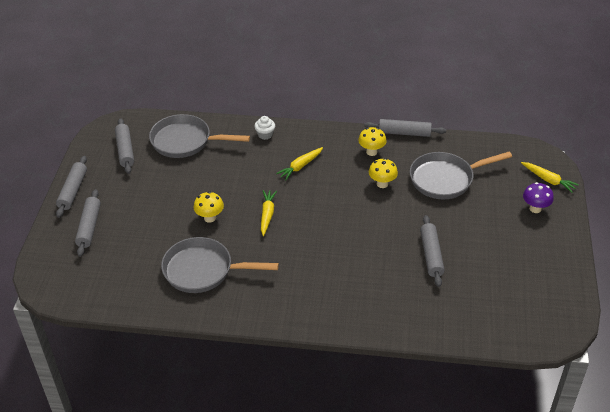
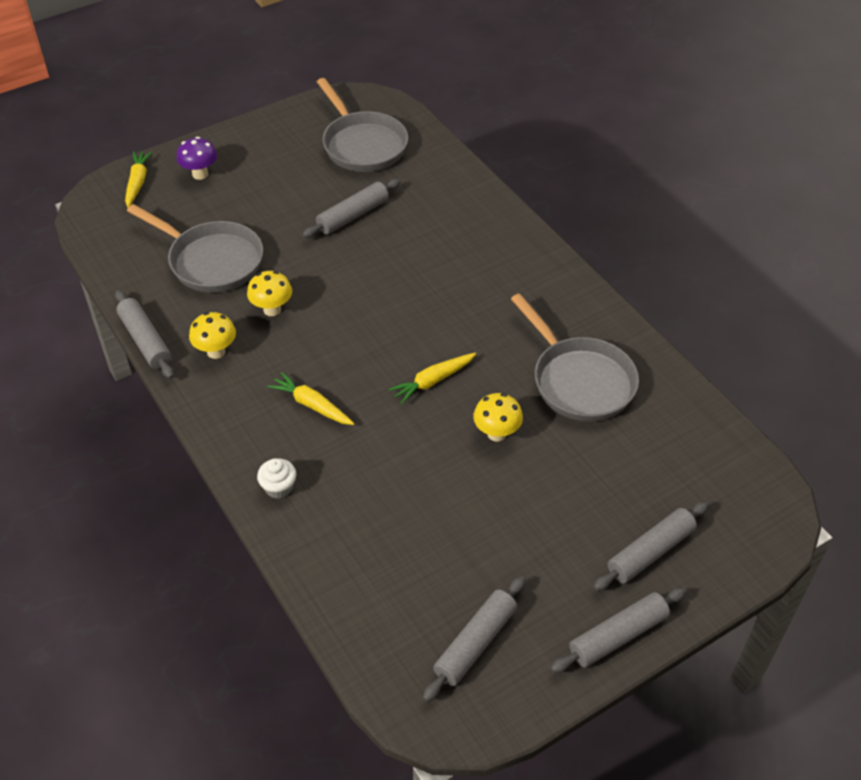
camera: 130 degrees left, 5 degrees up
(185, 141) = (382, 577): grey pan -> grey pan (362, 145)
(300, 166) = (312, 405): yellow carrot -> yellow carrot turned 150 degrees counterclockwise

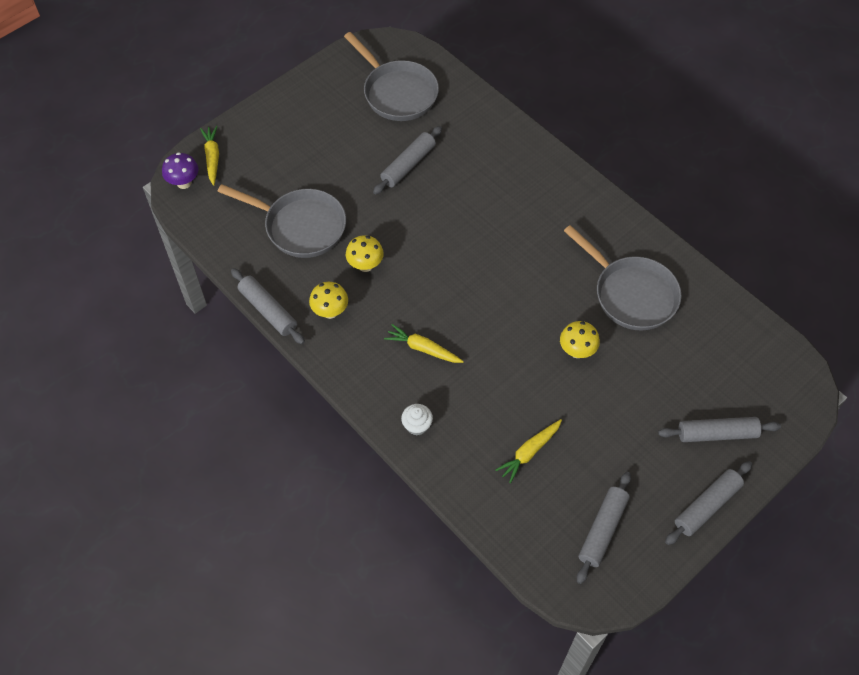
camera: 10 degrees left, 10 degrees up
(200, 174) = (264, 141): purple mushroom -> purple mushroom (184, 183)
(433, 381) = (515, 312): yellow carrot -> yellow carrot (529, 452)
(650, 552) = (717, 434): grey rolling pin -> grey rolling pin turned 45 degrees clockwise

